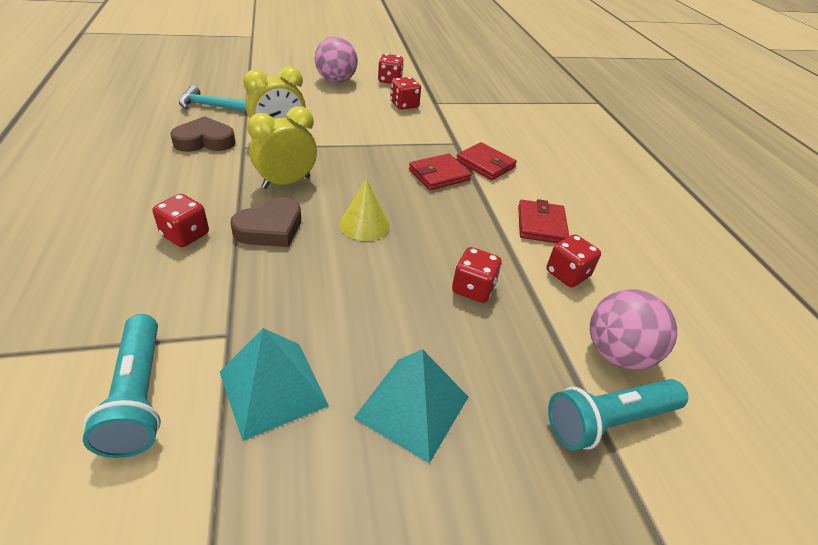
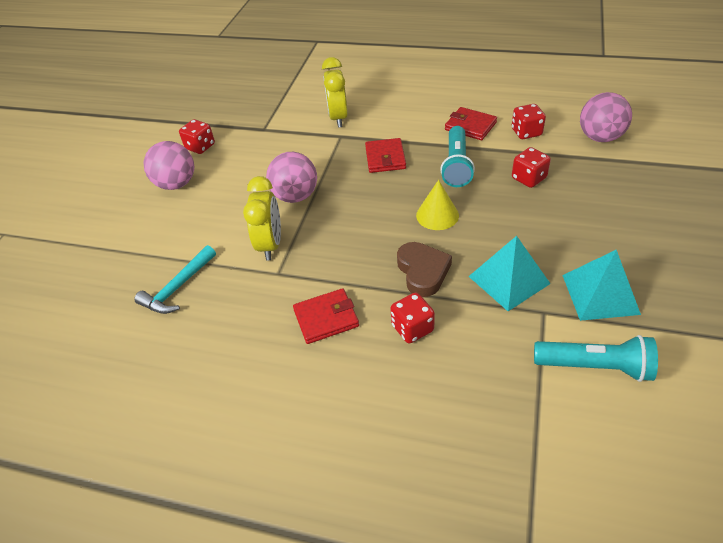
camera: 55 degrees left, 5 degrees up
(205, 141) = (251, 301): brown heart -> none
(286, 182) = (356, 251): yellow clock -> yellow clock (338, 118)
(350, 136) = (295, 196): none -> pink ball
(404, 105) = (257, 149): red dice -> none
(412, 407) = (626, 232): turquoise pyramid -> turquoise pyramid (509, 280)
(485, 164) = (381, 129): red wallet -> red wallet (326, 318)
(608, 421) = (647, 159): turquoise flashlight -> turquoise flashlight (456, 165)

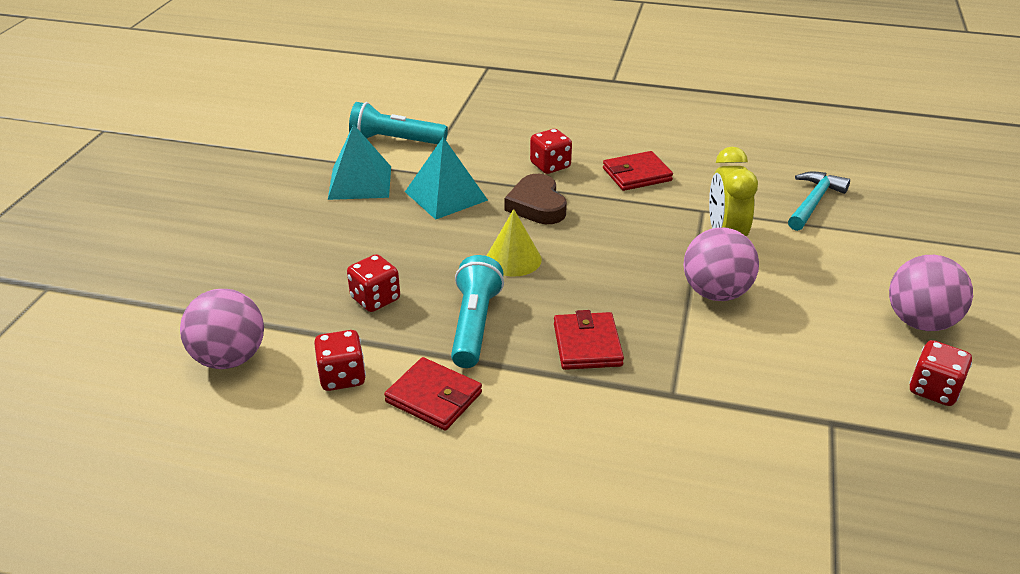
camera: 175 degrees right, 10 degrees down
(338, 118) = (688, 437): yellow clock -> none

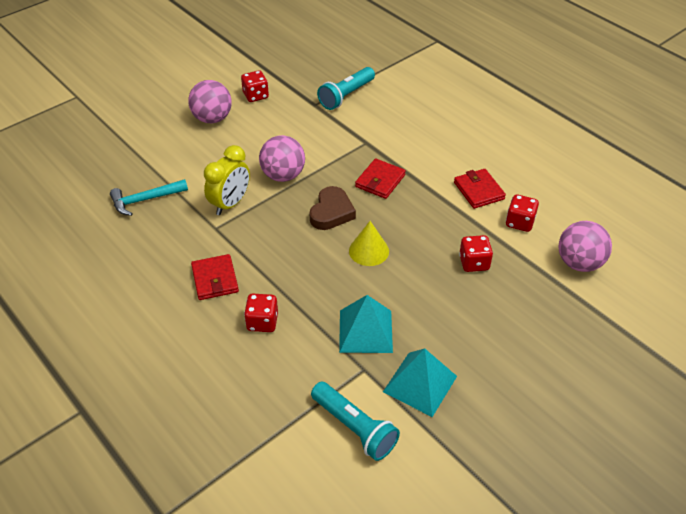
camera: 145 degrees left, 10 degrees up
(474, 325) = (428, 219): turquoise flashlight -> turquoise flashlight (346, 96)
(537, 205) = (311, 287): brown heart -> brown heart (331, 212)
(636, 174) = (215, 279): red wallet -> red wallet turned 60 degrees clockwise

